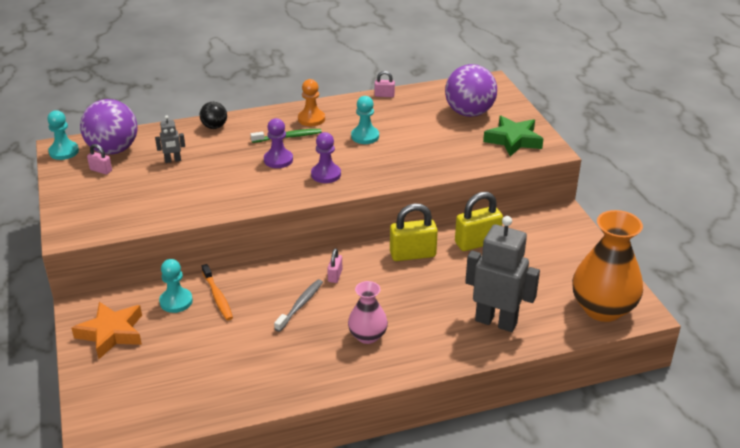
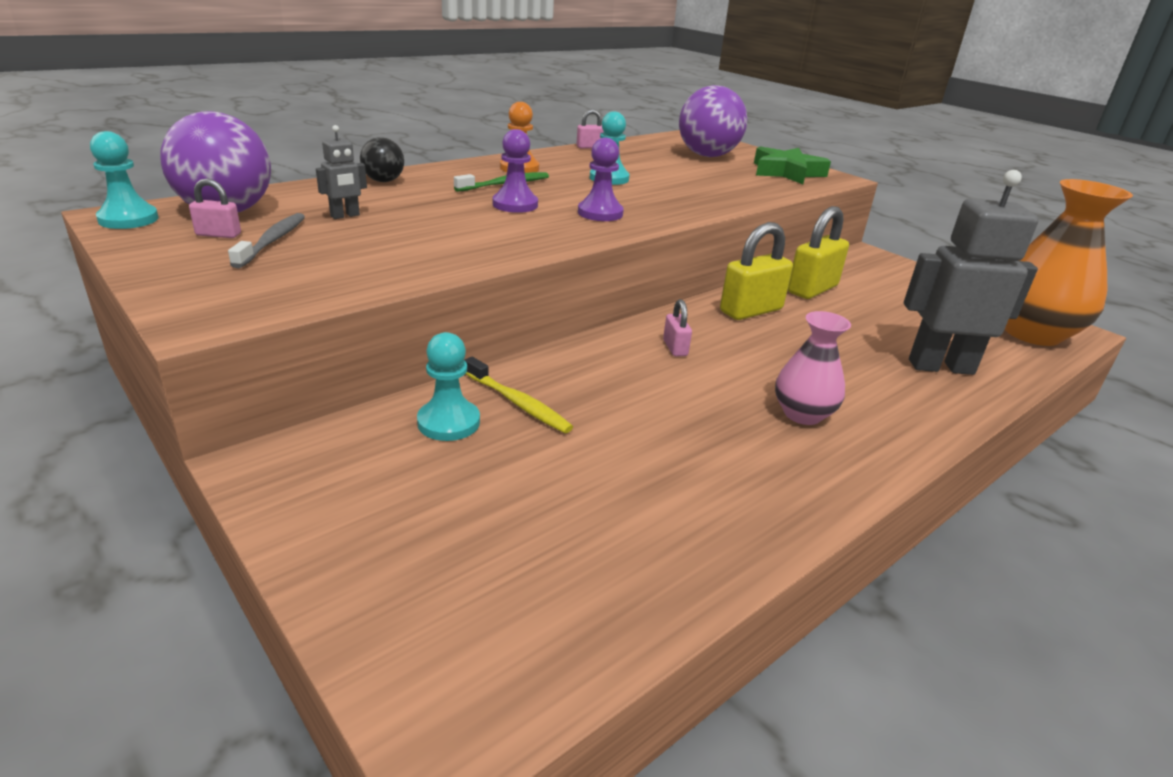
camera: 25 degrees left, 5 degrees down
(111, 333) = (353, 498): orange star -> none
(217, 297) = (518, 403): orange toothbrush -> yellow toothbrush
(300, 305) = (662, 392): grey toothbrush -> grey toothbrush (272, 241)

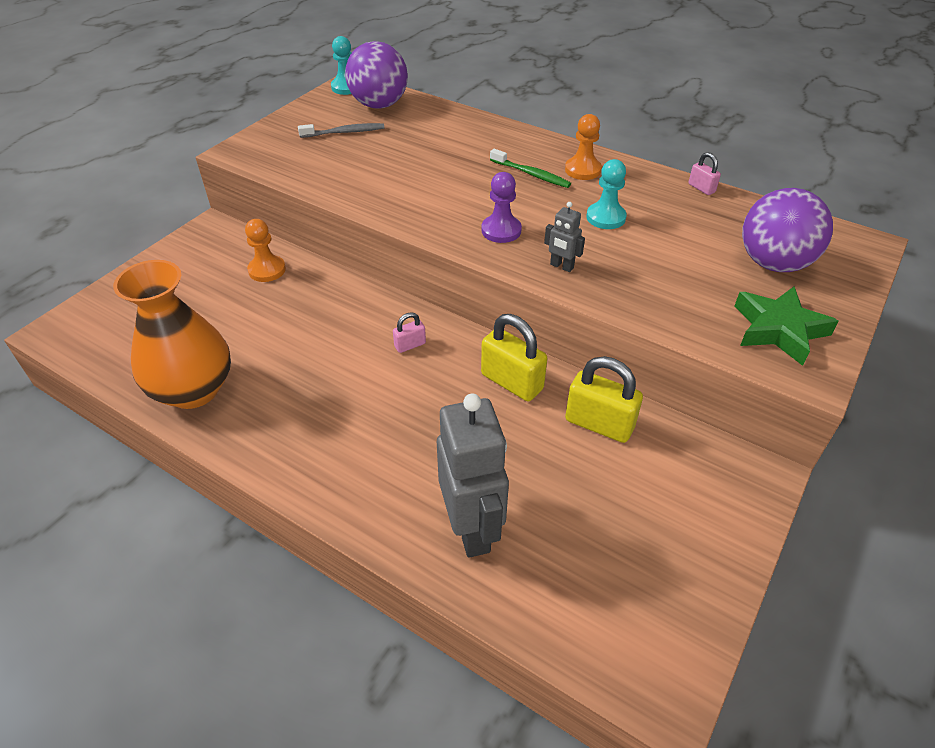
camera: 75 degrees right, 15 degrees up
(218, 235) = (342, 116): pink padlock -> none
(345, 216) = (403, 138): grey robot -> grey robot (561, 266)
(383, 181) = (486, 129): black ball -> none
(448, 422) = (267, 270): turquoise pawn -> orange pawn
(515, 205) = (484, 190): purple pawn -> none
(518, 403) = (298, 289): yellow toothbrush -> none
(802, 414) = (338, 427): pink vase -> none
(1031, 333) = (619, 637): orange vase -> orange vase (193, 390)

